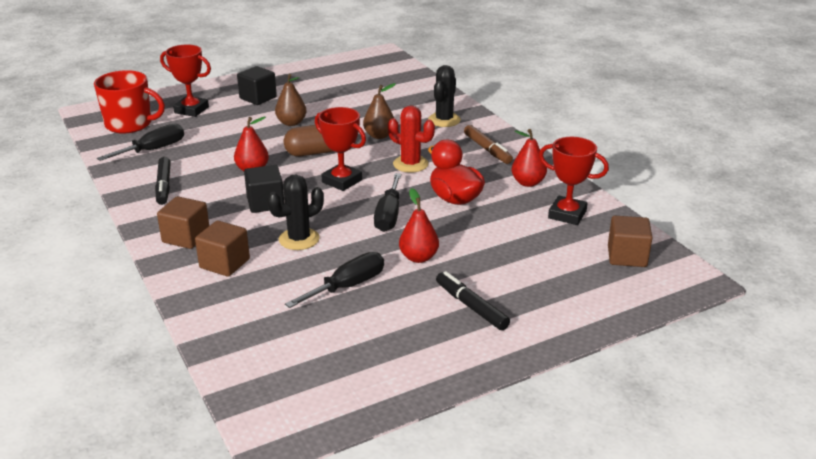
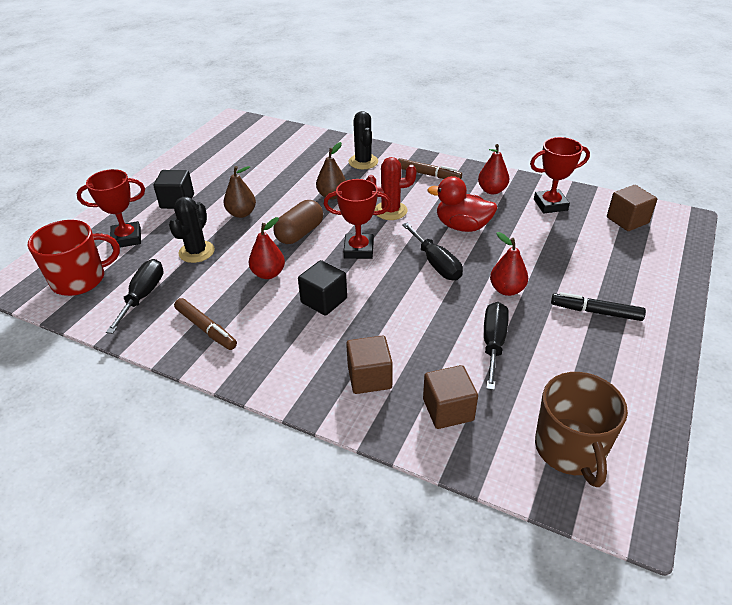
camera: 35 degrees left, 10 degrees up
(163, 186) = (206, 329): black marker -> brown marker
(186, 237) = (299, 370): brown cube -> brown cube (448, 410)
(296, 376) = (570, 449): none -> brown mug
(299, 239) = (398, 320): black cactus -> black cactus (196, 252)

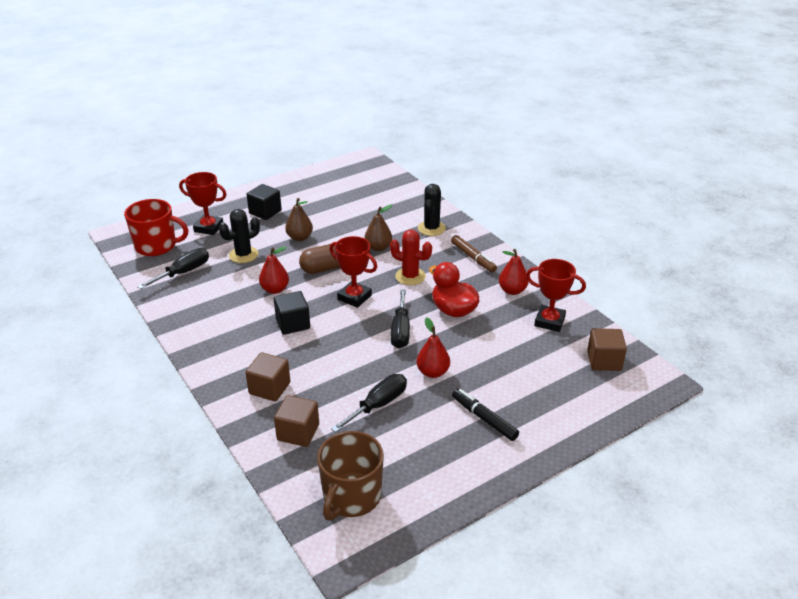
camera: 30 degrees right, 5 degrees down
(206, 329) = (200, 310): brown marker -> none

